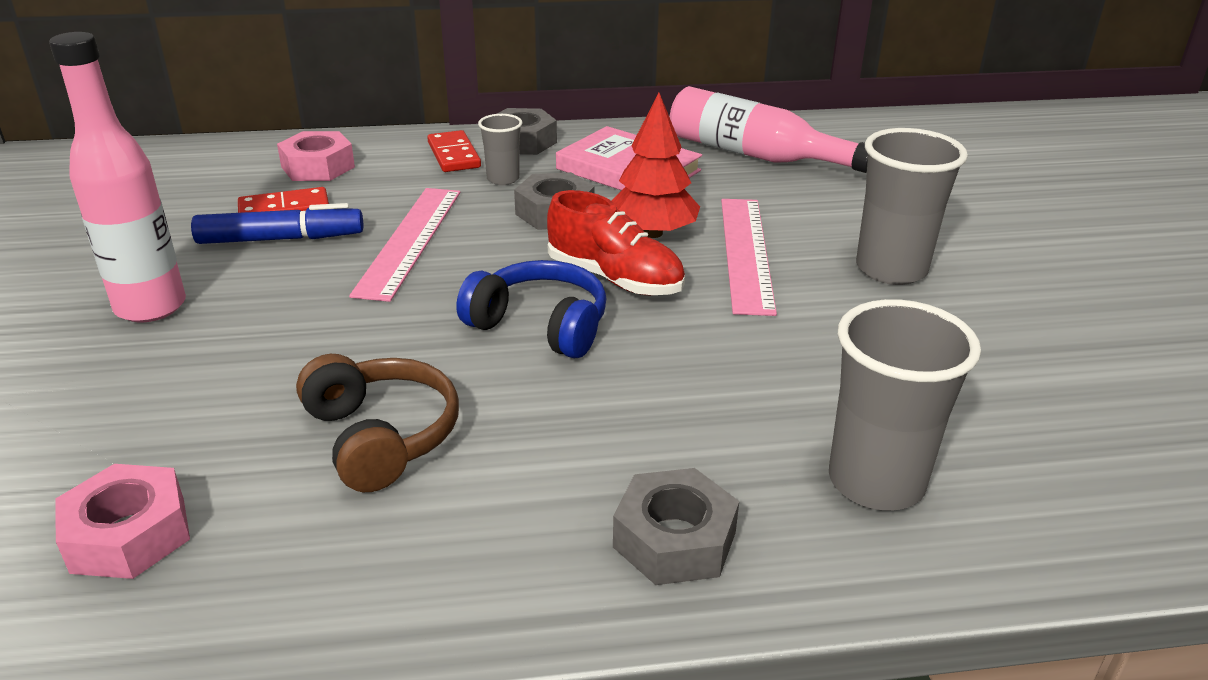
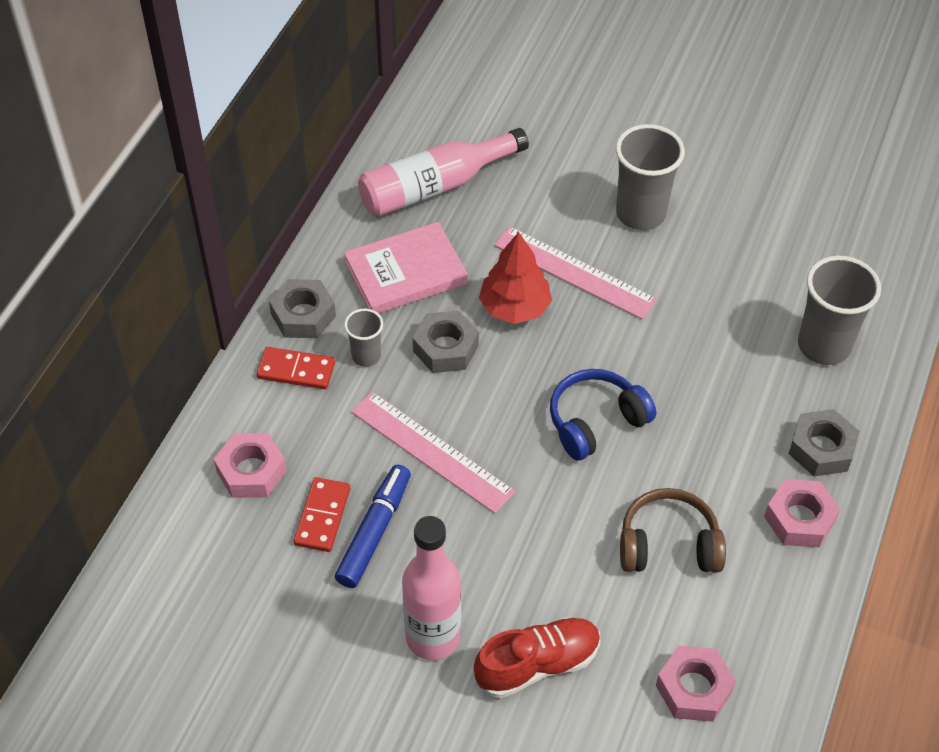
camera: 60 degrees left, 20 degrees up
(515, 556) = (799, 519): none -> pink nut
(615, 279) = (563, 357): red shoe -> red shoe (537, 664)

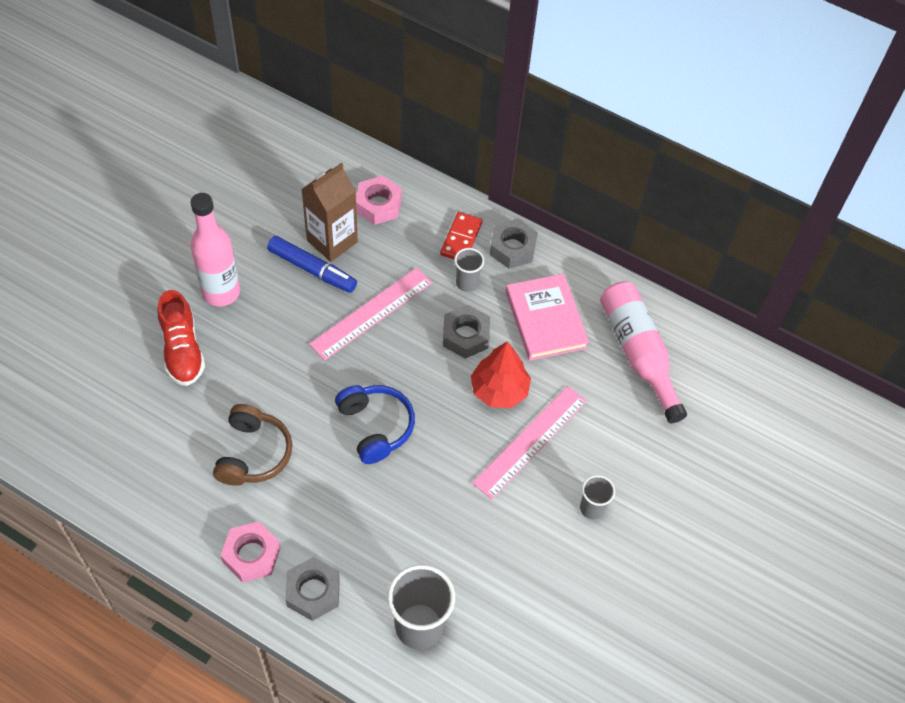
camera: 95 degrees right, 5 degrees up
(322, 516) = (332, 241): red domino -> brown carton
(640, 213) = (591, 508): grey cup -> grey cup, size x0.54
(693, 688) = (134, 443): pink nut -> none

